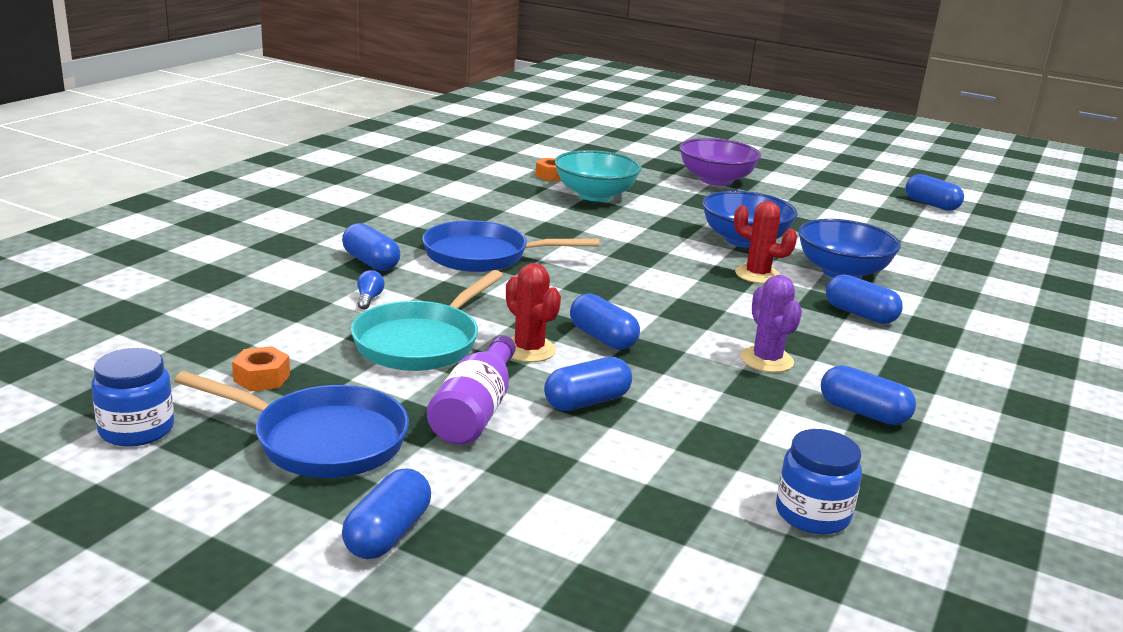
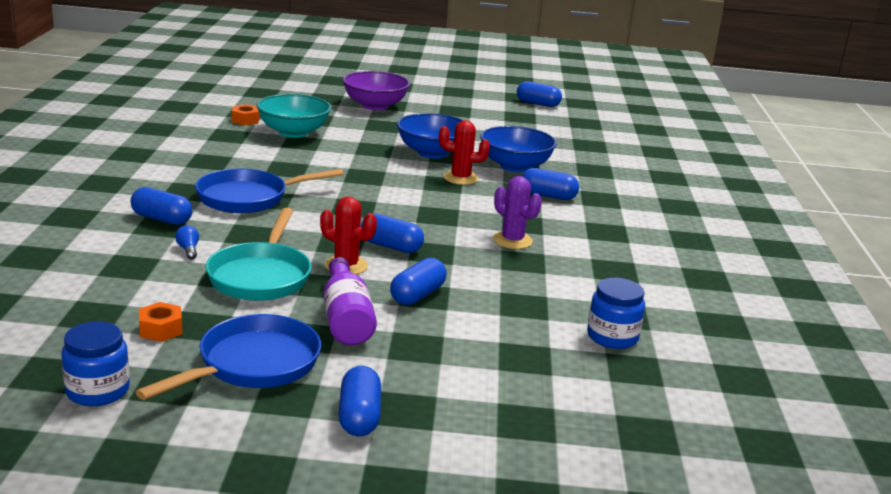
camera: 25 degrees left, 0 degrees up
(321, 440) = (252, 365): blue pan -> blue pan turned 45 degrees counterclockwise
(863, 413) = (596, 264): blue capsule -> none

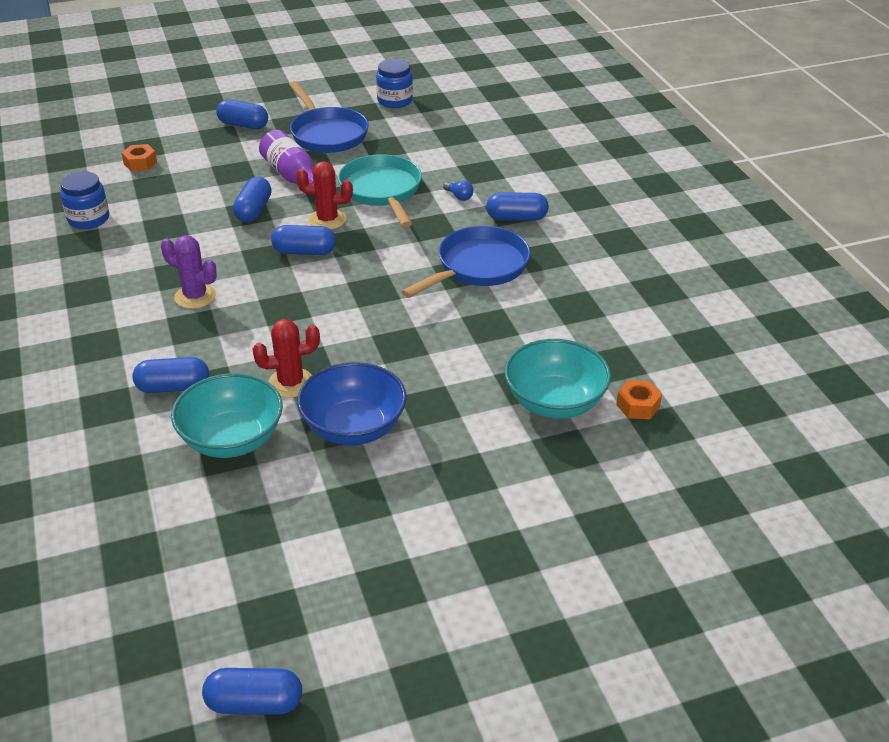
camera: 160 degrees right, 15 degrees up
(161, 329) = (403, 138): orange nut -> orange nut (140, 163)
(252, 365) = (327, 134): blue pan -> blue pan turned 45 degrees counterclockwise
(359, 416) = (243, 125): blue capsule -> blue capsule turned 45 degrees counterclockwise
(375, 106) = (521, 537): purple bowl -> none
(515, 166) = (232, 439): blue bowl -> turquoise bowl

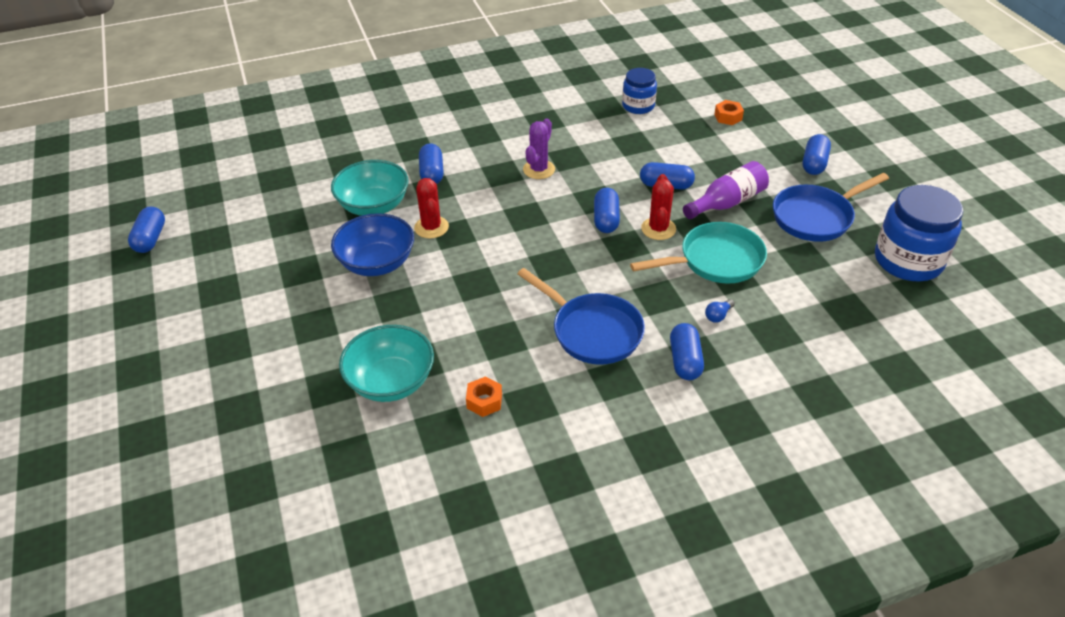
camera: 90 degrees right, 5 degrees up
(395, 101) = (908, 260): blue jar -> blue jar, size x1.70
(638, 406) = (379, 441): orange nut -> orange nut (484, 401)

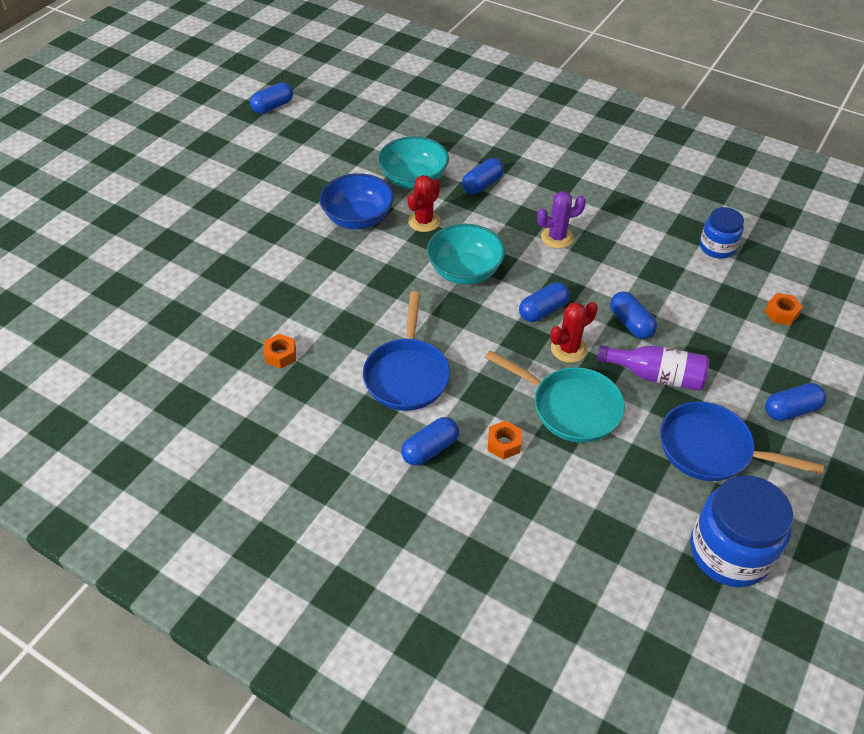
camera: 50 degrees right, 5 degrees up
(391, 382) = (255, 297): turquoise bowl -> turquoise bowl (465, 271)
(718, 316) = (504, 444): blue light bulb -> orange nut

